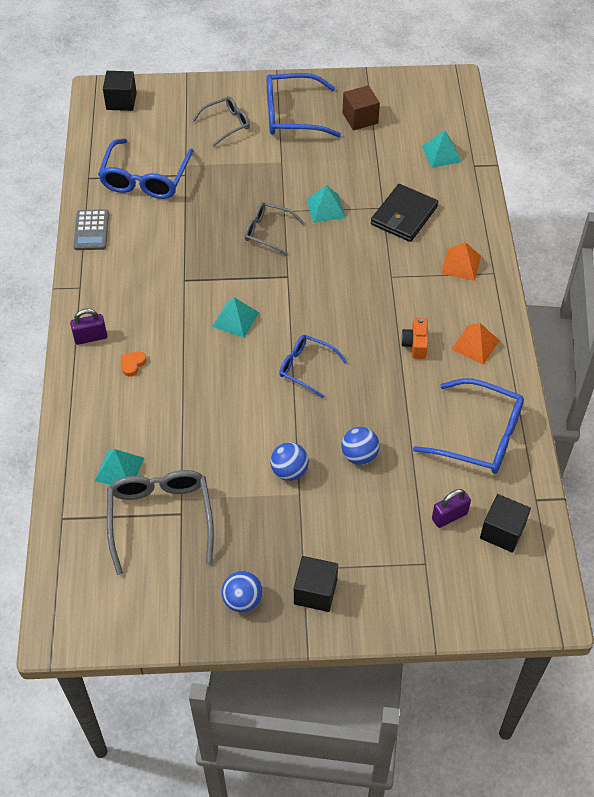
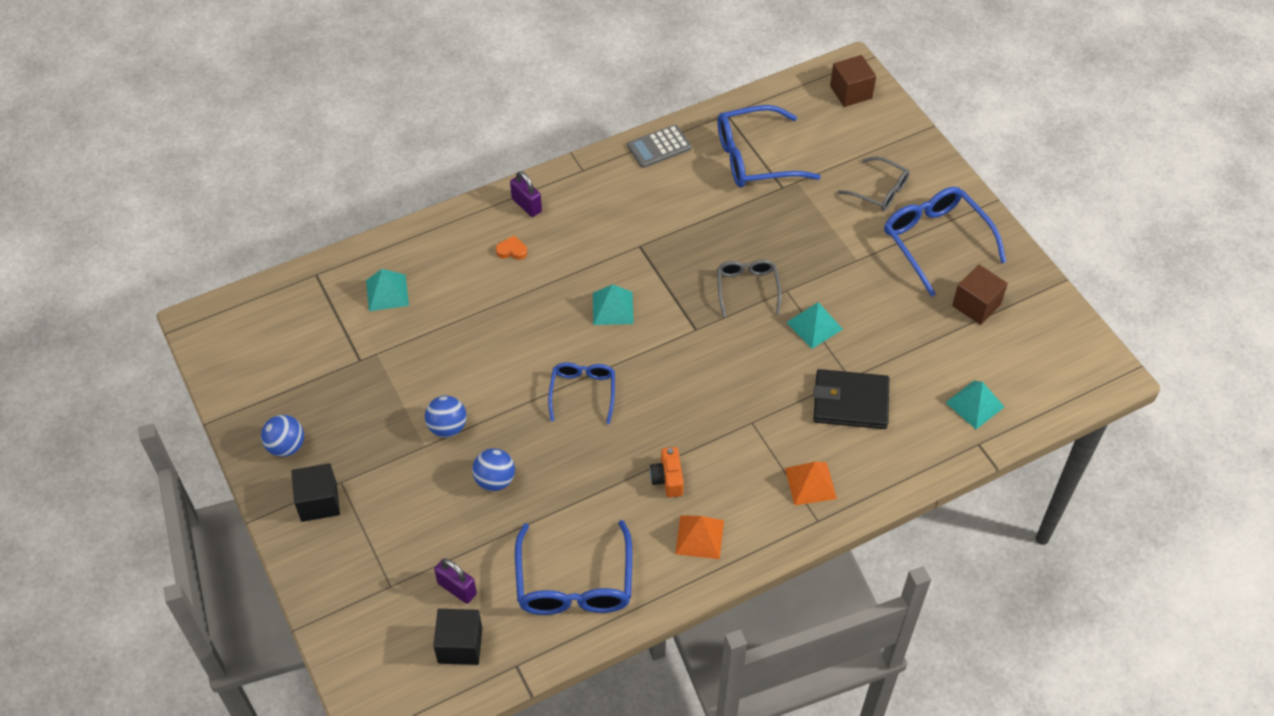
camera: 65 degrees right, 0 degrees up
(121, 101) = (851, 92): black cube -> brown cube
(160, 518) = (348, 346): grey glasses -> none
(415, 344) = (667, 479): orange camera -> orange camera turned 75 degrees counterclockwise

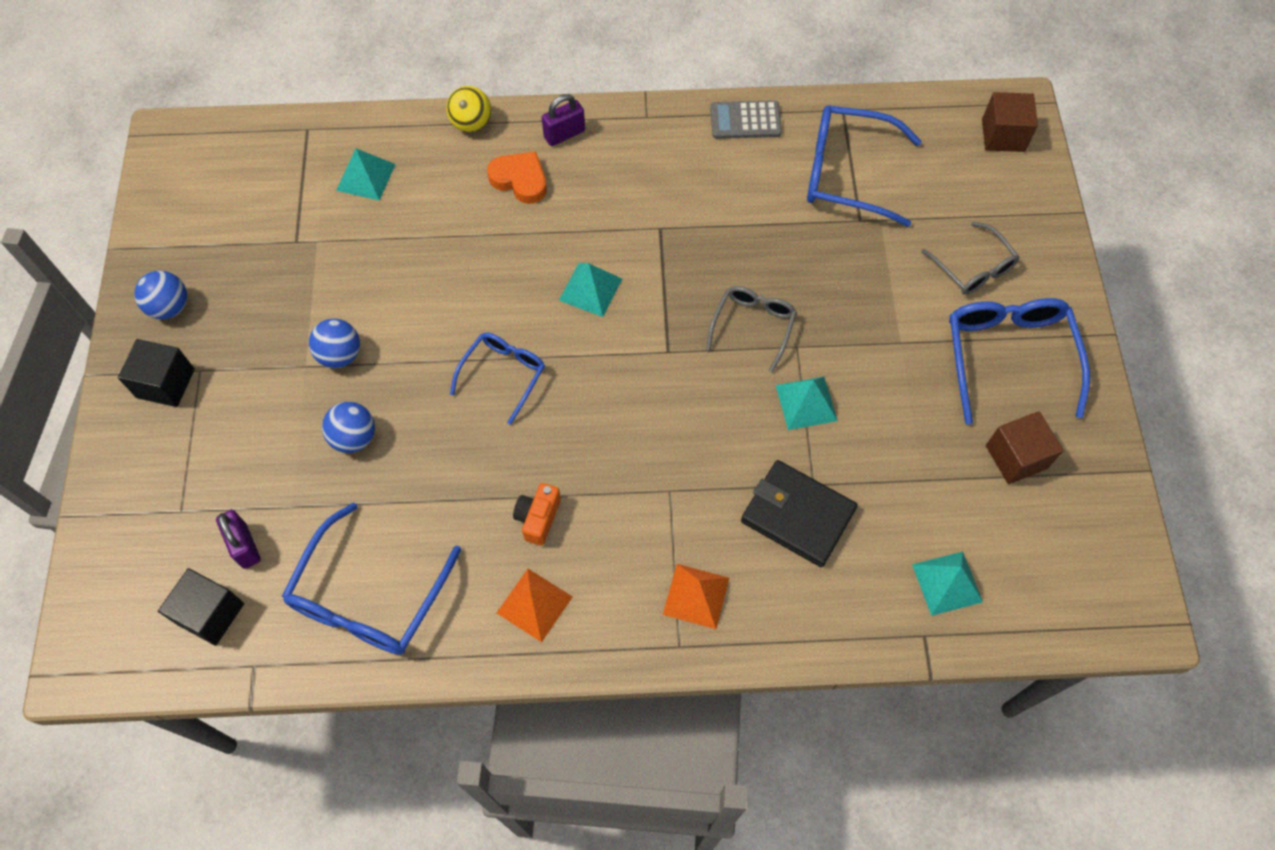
camera: 25 degrees right, 10 degrees up
(448, 223) = (471, 123): none -> yellow ball
(512, 250) = (520, 180): orange heart -> orange heart, size x1.70
(526, 205) = (564, 134): purple padlock -> purple padlock turned 75 degrees clockwise

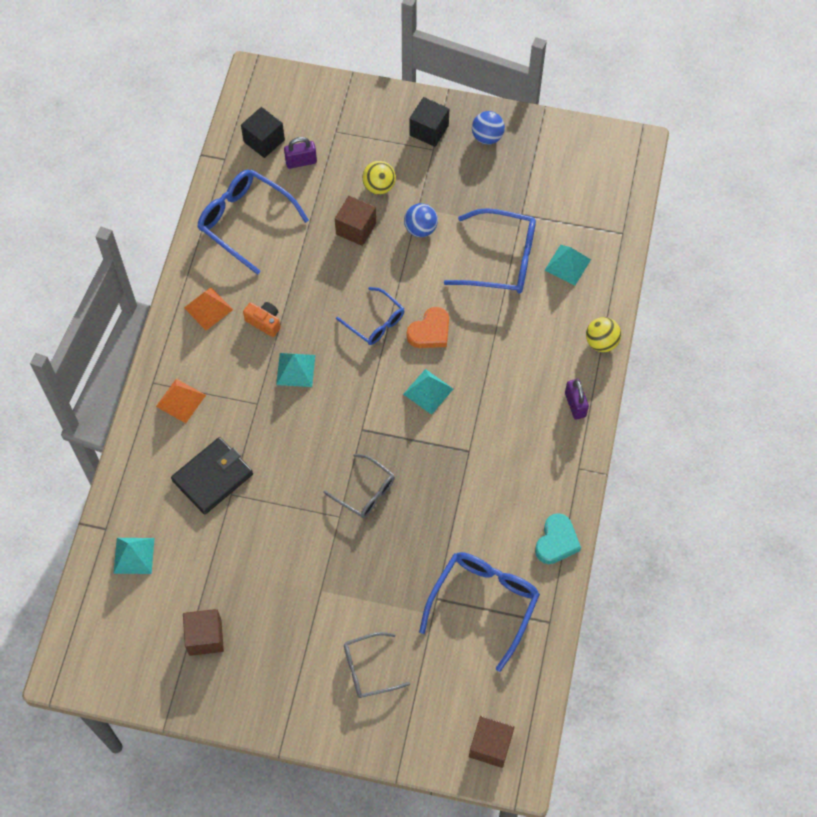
camera: 105 degrees right, 0 degrees up
(275, 425) = (379, 186): none -> yellow ball
(354, 437) = (356, 228): blue ball -> brown cube
(520, 180) = (538, 365): orange heart -> orange heart (430, 331)
(745, 120) = (556, 541): grey calculator -> turquoise heart
(806, 402) = (293, 508): turquoise pyramid -> turquoise pyramid (295, 369)
(1008, 356) = (285, 664): blue glasses -> blue glasses (501, 260)

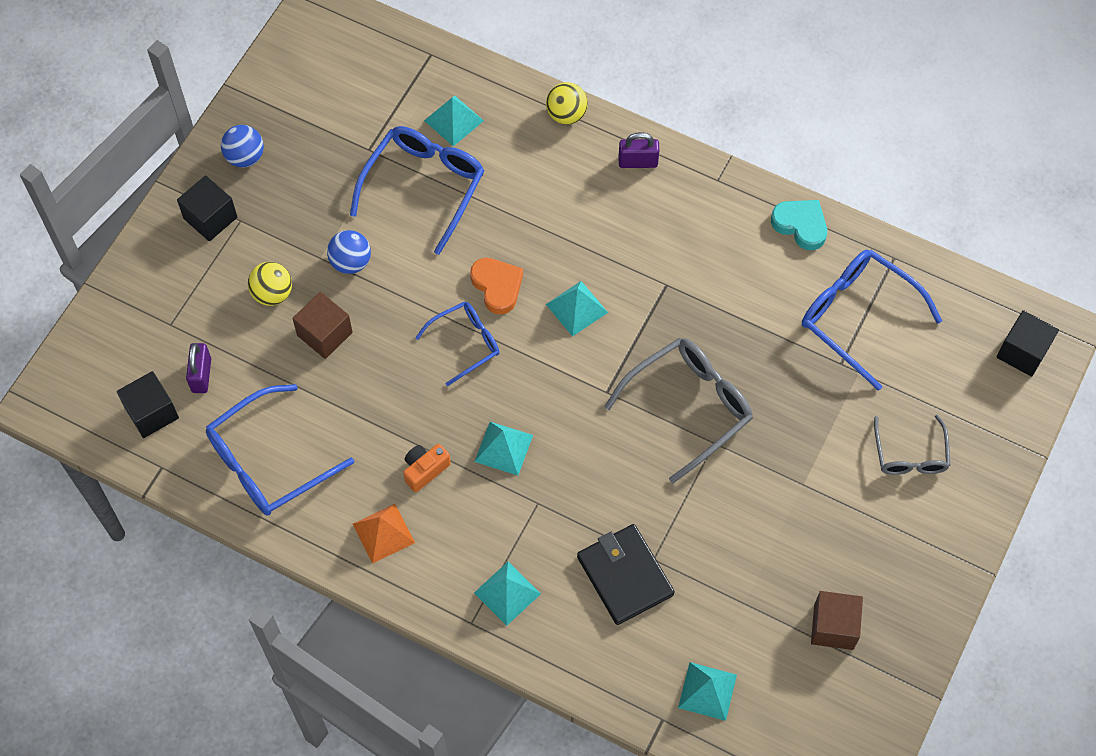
camera: 75 degrees left, 0 degrees up
(181, 400) = (507, 593): orange pyramid -> turquoise pyramid
(365, 492) = (689, 407): grey glasses -> grey glasses, size x1.65
(490, 745) = (1022, 352): brown cube -> black cube

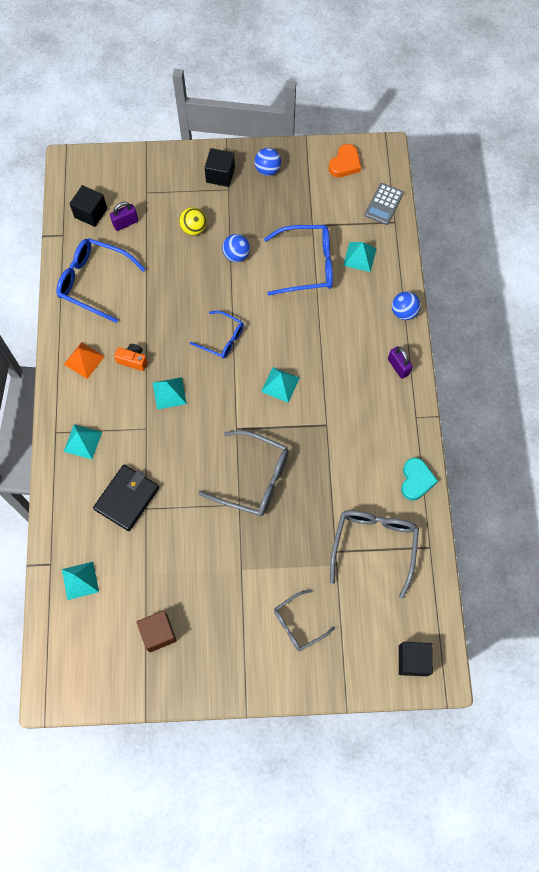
camera: 60 degrees right, 5 degrees up
(324, 334) = (185, 267): brown cube -> none
(396, 52) = (384, 204): none -> grey calculator
(497, 286) = (268, 336): orange heart -> orange heart (345, 164)
(566, 114) = (404, 312): yellow ball -> blue ball
(857, 316) = (374, 545): blue glasses -> grey glasses

